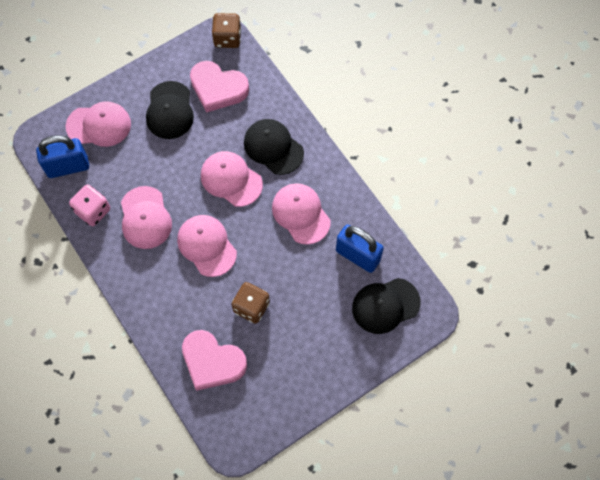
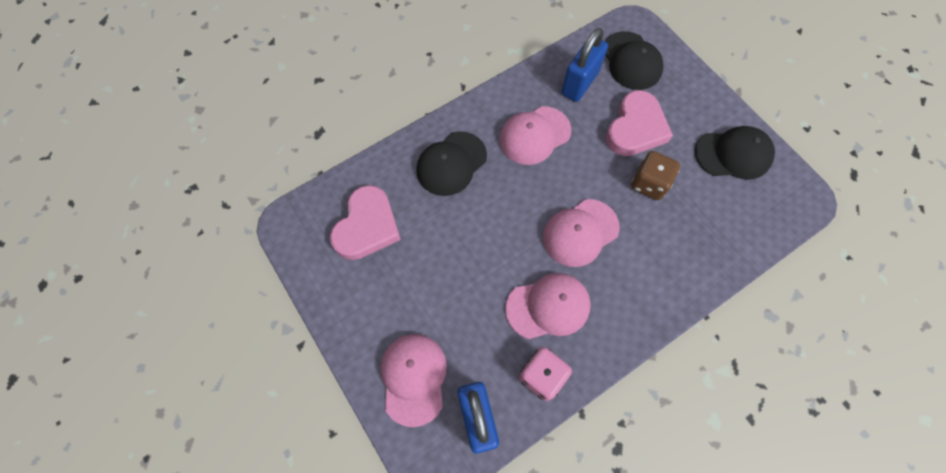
camera: 90 degrees left, 0 degrees up
(170, 110) = (395, 284): black cap -> black cap (733, 154)
(212, 362) = (718, 222): pink heart -> pink heart (635, 128)
(227, 38) = (294, 217): brown dice -> none
(231, 179) = (493, 208): pink cap -> none

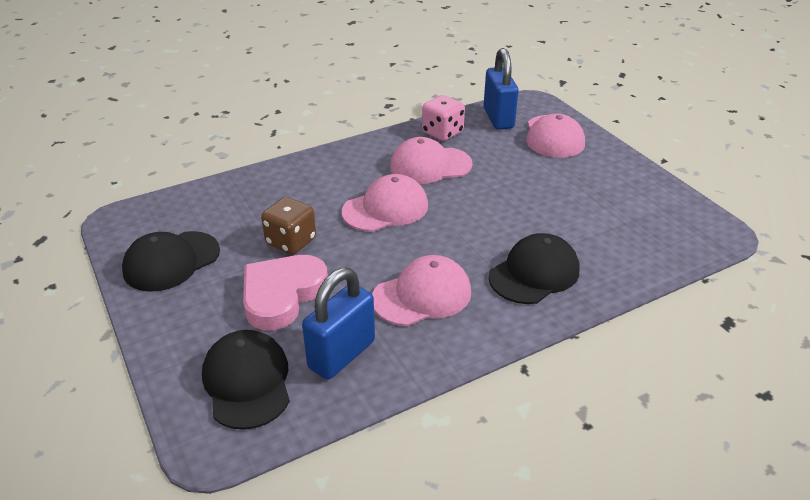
camera: 175 degrees left, 30 degrees down
(367, 226) = (626, 226): pink heart -> none
(733, 154) = (171, 261): black cap -> black cap turned 45 degrees counterclockwise

